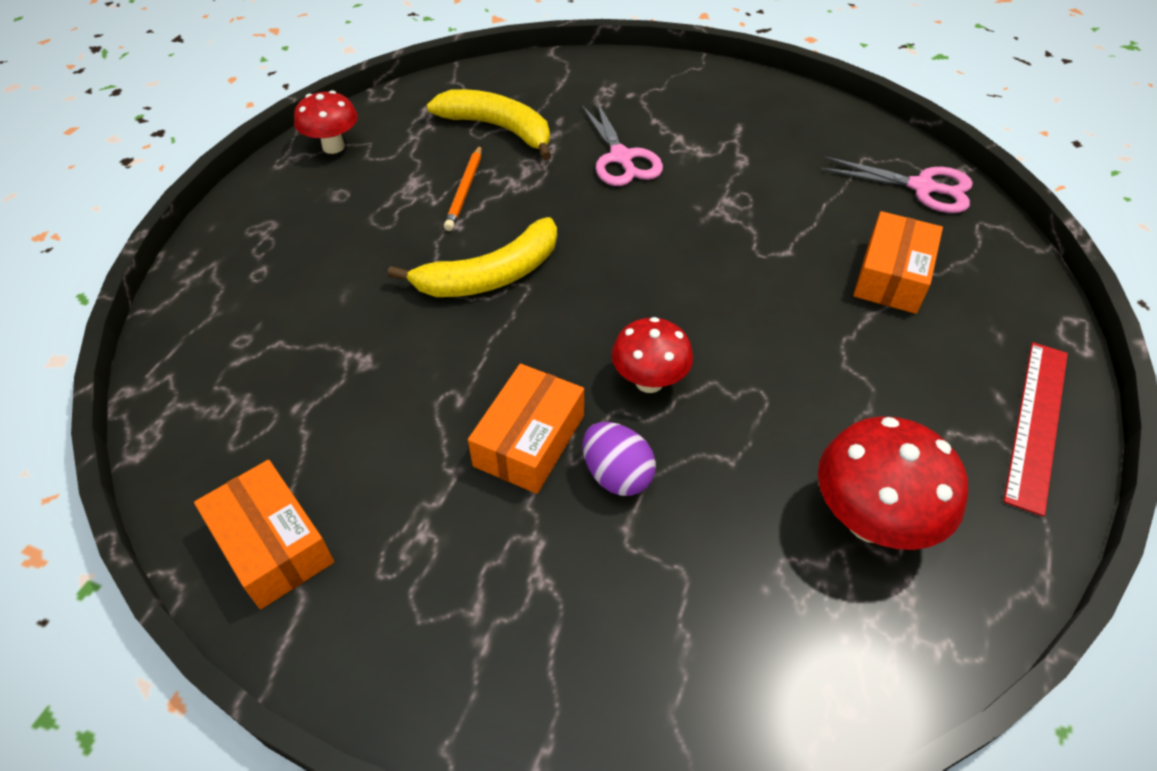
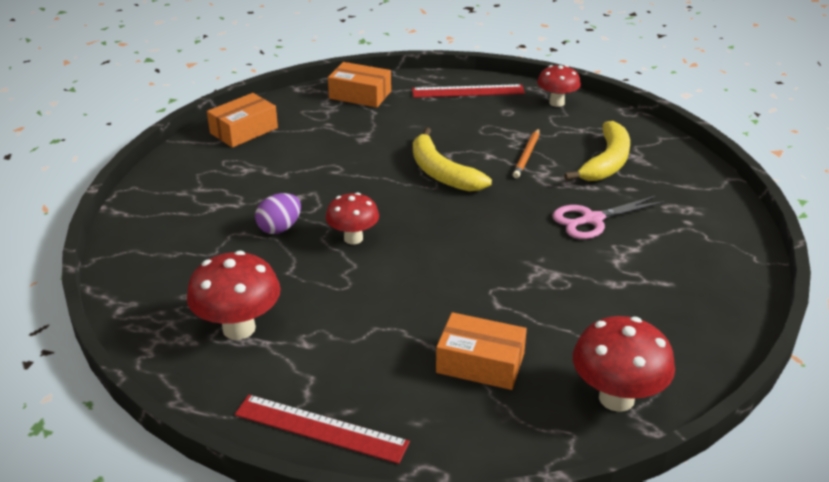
camera: 85 degrees right, 15 degrees down
(258, 227) = (468, 91): none -> red ruler
(465, 190) = (527, 155): orange pencil -> orange pencil turned 75 degrees counterclockwise
(529, 440) = (305, 197): orange box -> orange box (360, 95)
(922, 187) = (616, 398): pink scissors -> red mushroom

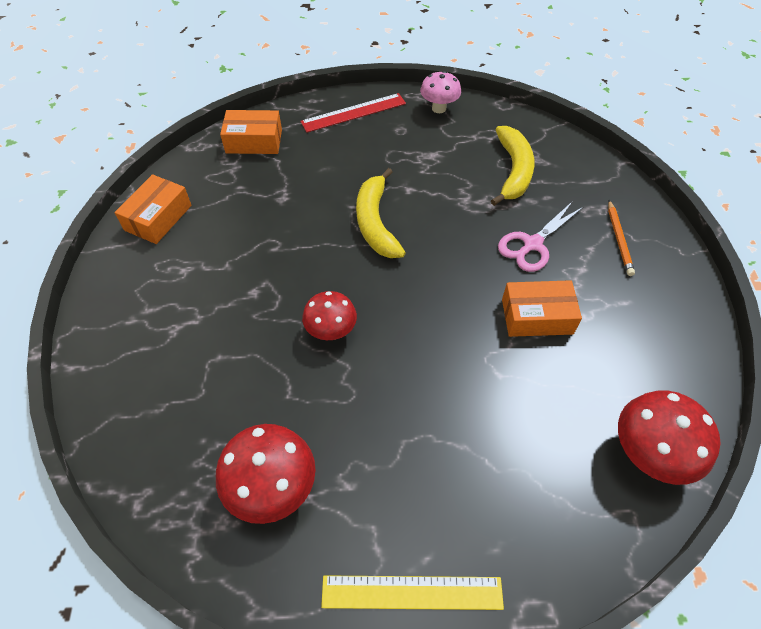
camera: 20 degrees left, 20 degrees up
(280, 228) = (253, 340): purple egg -> none
(321, 428) = (412, 592): red ruler -> yellow ruler
(441, 172) = (375, 222): yellow banana -> yellow banana turned 45 degrees clockwise
(480, 363) = (517, 453): orange box -> orange box (537, 316)
(527, 155) = (442, 180): orange pencil -> orange pencil (619, 239)
(556, 103) = (439, 108): red mushroom -> pink mushroom

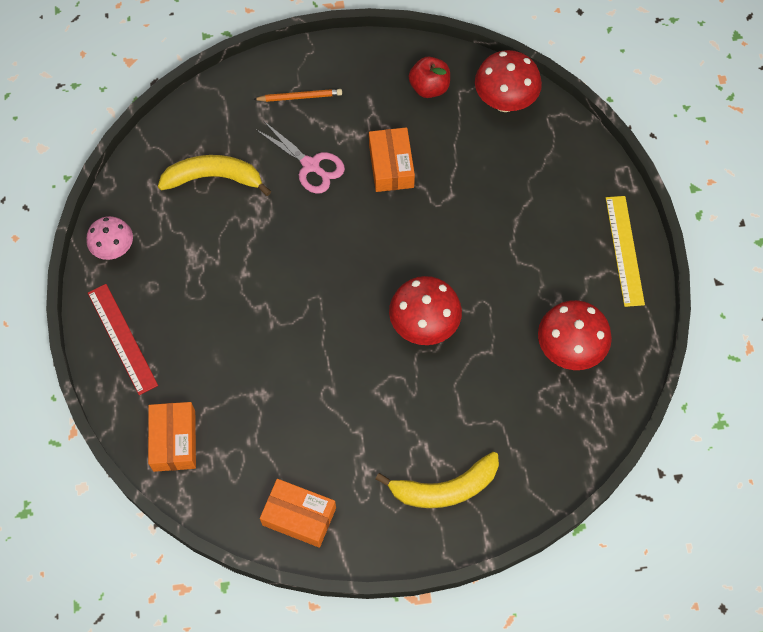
camera: 95 degrees left, 10 degrees up
(331, 331) = (424, 326): red mushroom -> red mushroom, size x1.51
(375, 222) = (292, 300): yellow banana -> yellow banana (444, 488)
(654, 365) = (429, 87): none -> red apple

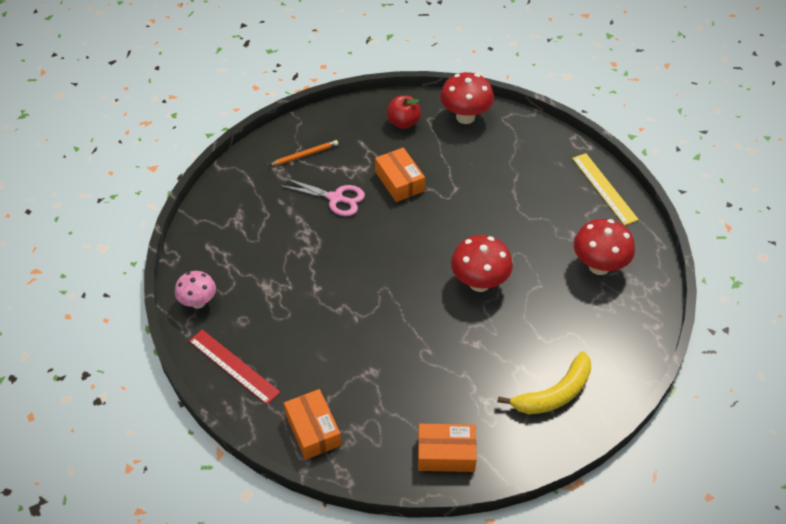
camera: 20 degrees left, 15 degrees down
(214, 178) = (260, 228): yellow banana -> none

